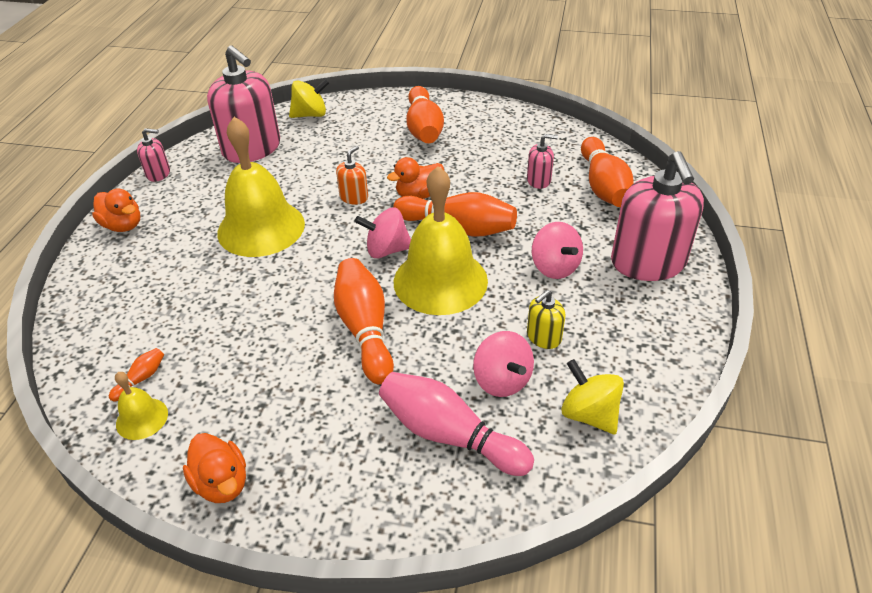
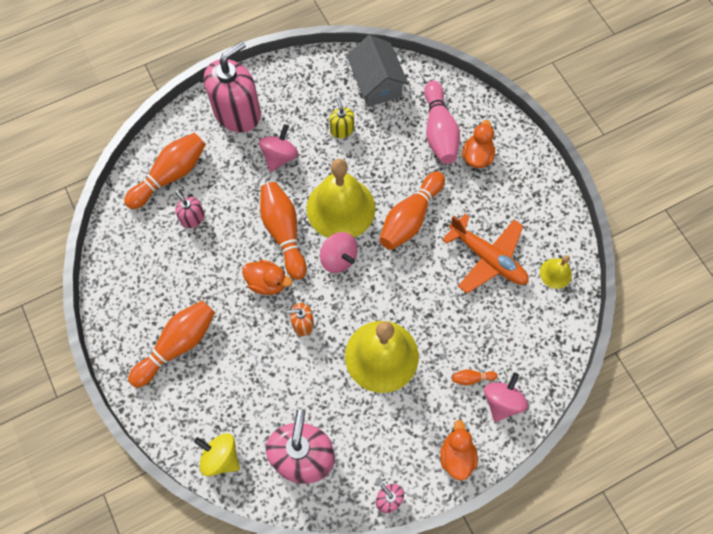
camera: 130 degrees left, 25 degrees up
(141, 379) = (539, 300): orange bowling pin -> orange bowling pin (472, 378)
(222, 483) = (547, 203): orange duck -> orange duck (477, 156)
(239, 366) = (488, 258): none -> orange plane
(502, 380) = (388, 130): pink spinning top -> pink spinning top (502, 401)
(543, 337) = (342, 130): yellow soap dispenser -> yellow soap dispenser turned 120 degrees counterclockwise
(589, 414) = (376, 83): yellow spinning top -> grey house

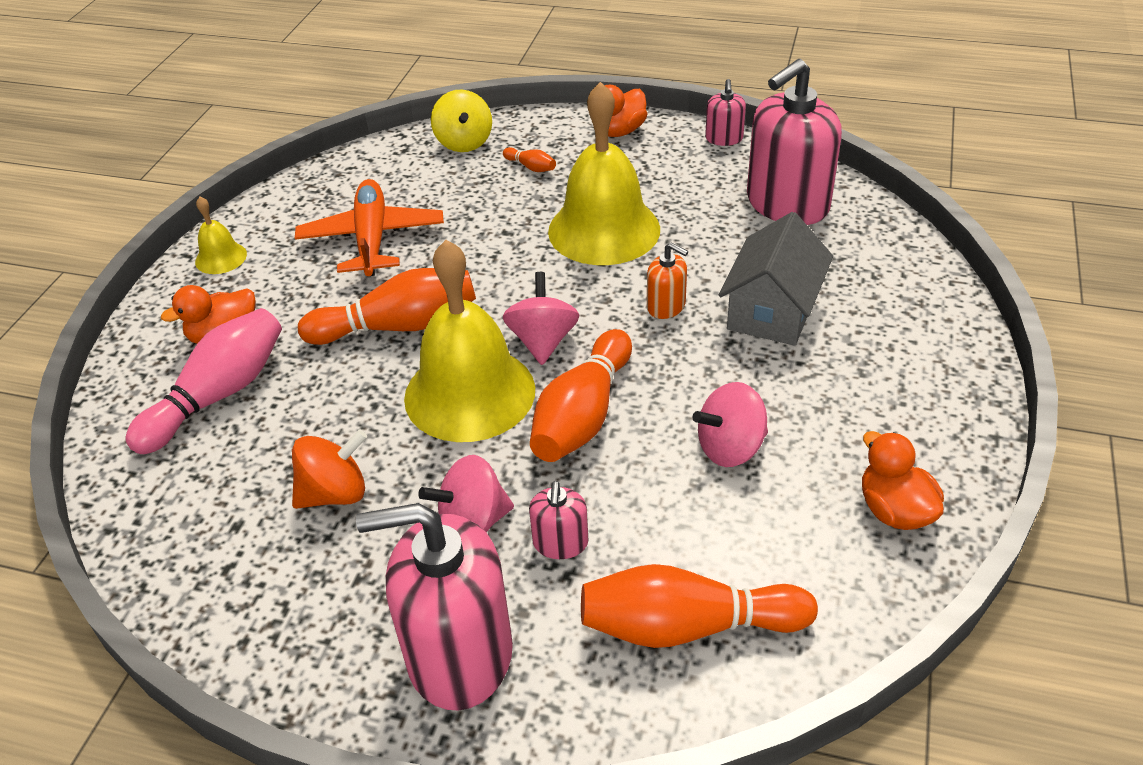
camera: 135 degrees left, 25 degrees down
(177, 345) = (867, 380): orange bowling pin -> none
(192, 218) = (707, 527): pink soap dispenser -> pink soap dispenser (560, 543)
(221, 457) = (891, 250): yellow spinning top -> yellow spinning top (464, 142)
(267, 282) = (669, 373): orange duck -> orange duck (894, 510)
(342, 130) = (335, 493): yellow soap dispenser -> orange spinning top
(376, 83) = (193, 524): grey house -> grey house (772, 310)
(502, 401) = (525, 140): pink spinning top -> pink spinning top (730, 448)
(555, 273) = (327, 189): yellow bell -> yellow bell (221, 258)

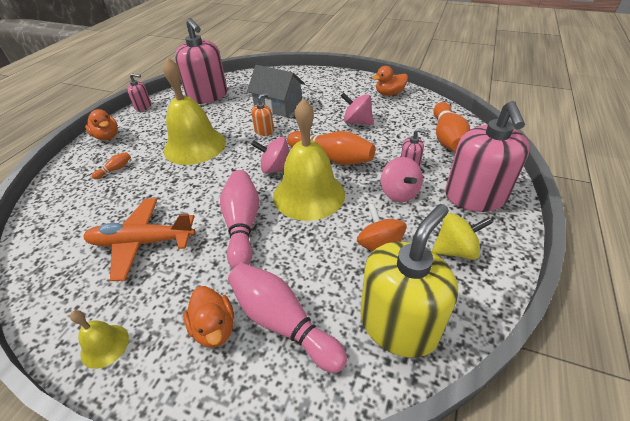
camera: 85 degrees left, 0 degrees up
(188, 515) = (398, 325): none -> yellow soap dispenser
(398, 326) = (242, 225): orange bowling pin -> pink bowling pin
(464, 142) = (60, 198): yellow spinning top -> yellow spinning top (455, 250)
(730, 448) = (357, 122): pink spinning top -> pink spinning top turned 135 degrees clockwise

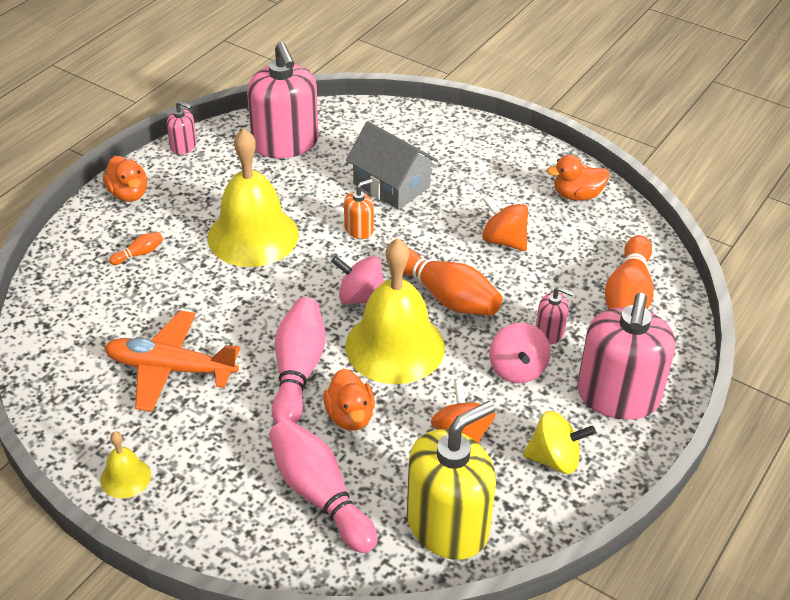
camera: 10 degrees right, 0 degrees up
(214, 328) = (244, 485): orange duck -> orange duck (350, 416)
(357, 122) = (503, 240): pink spinning top -> orange spinning top

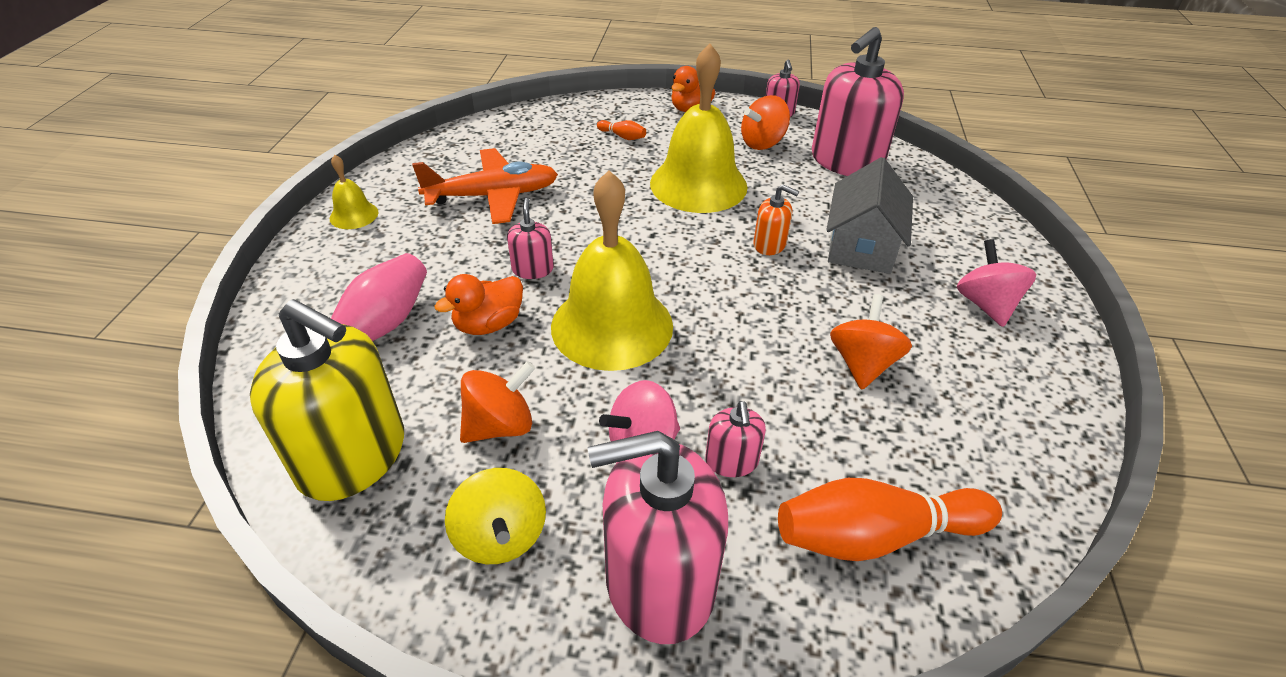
camera: 65 degrees right, 0 degrees up
(170, 369) = (493, 196): orange plane -> orange plane turned 90 degrees clockwise
(222, 175) = (762, 143): none -> orange spinning top
(298, 372) = (532, 269): pink bowling pin -> pink soap dispenser
(360, 297) = (668, 277): pink spinning top -> pink spinning top (985, 305)
(445, 296) = (721, 341): orange bowling pin -> none
(577, 195) = (1025, 412): orange duck -> none

